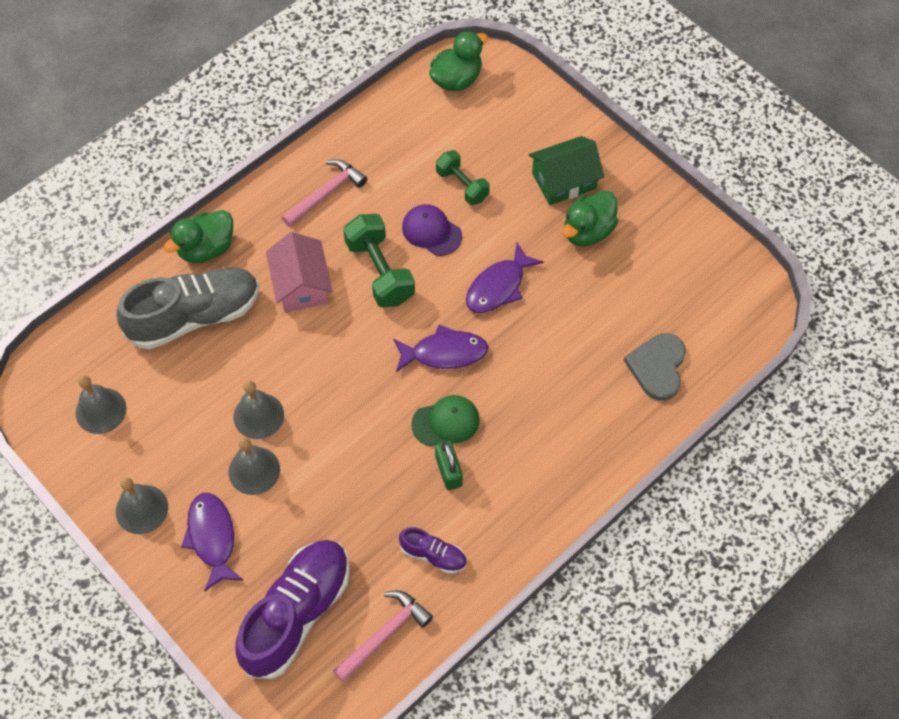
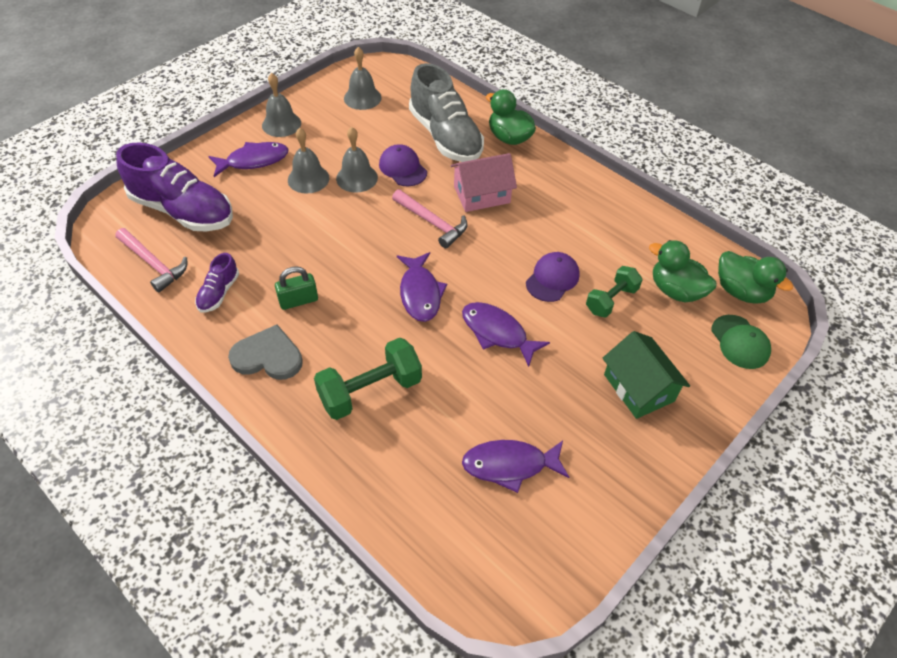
camera: 85 degrees right, 10 degrees down
(247, 365) = (403, 168): none -> purple cap
(326, 194) = (578, 204): pink hammer -> pink hammer (432, 222)
(380, 271) = (502, 244): green dumbbell -> green dumbbell (370, 391)
(446, 422) = (348, 297): green cap -> green cap (740, 342)
(587, 231) = (577, 410): green duck -> green duck (675, 290)
(643, 289) = (510, 465): none -> purple fish
(657, 367) = (411, 479): grey heart -> grey heart (268, 356)

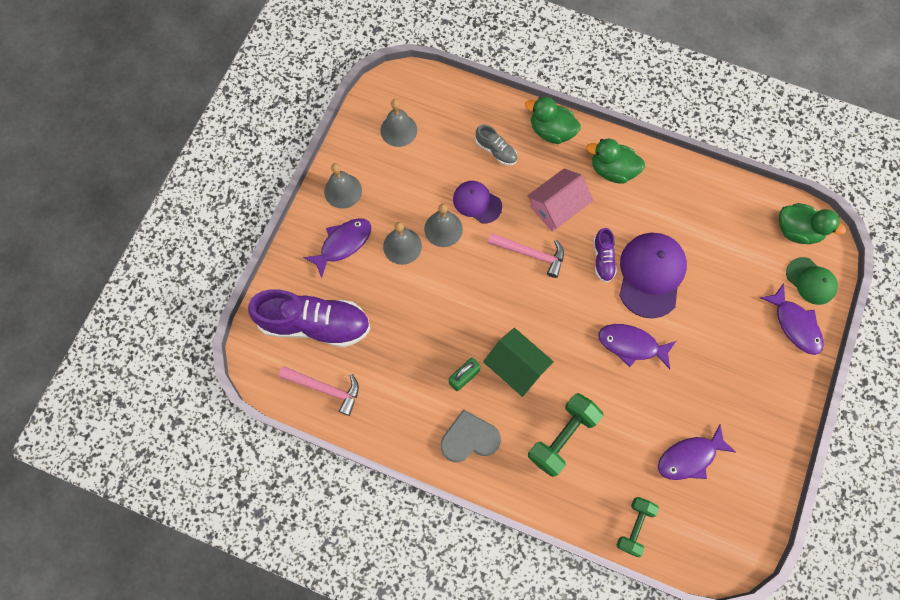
camera: 20 degrees left, 20 degrees up
(219, 293) = (396, 395): purple shoe -> purple shoe (603, 259)
(420, 293) = (555, 331): purple fish -> purple fish (794, 324)
(445, 137) = (496, 151): grey shoe -> grey shoe, size x0.47
(552, 279) = (651, 275): purple cap -> purple cap, size x1.68
(611, 300) = (703, 278): green dumbbell -> green dumbbell (634, 526)
(639, 387) = (753, 353): green house -> green house (516, 366)
(675, 290) = (748, 249): green duck -> green duck (612, 170)

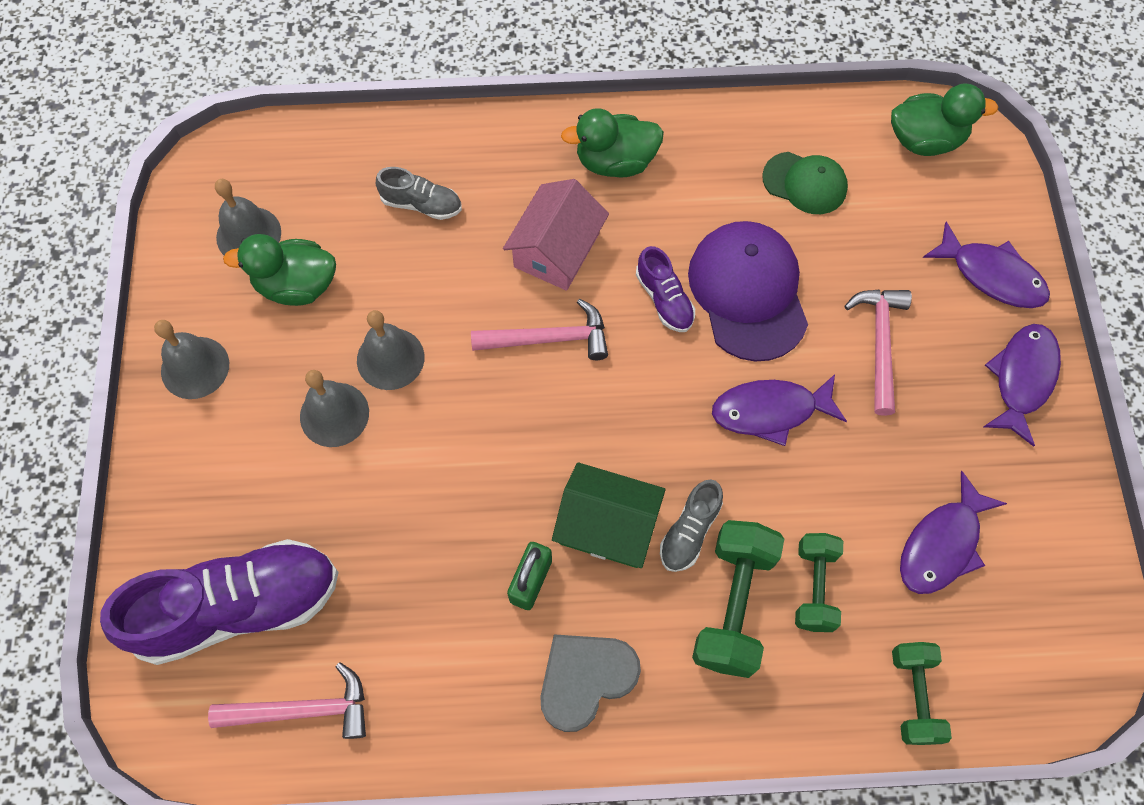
camera: 25 degrees left, 5 degrees down
(343, 244) = (231, 453): purple fish -> purple fish (1022, 379)
(477, 202) = (427, 295): purple cap -> none
(551, 131) = (495, 141): green duck -> green duck (296, 285)
(557, 389) = (689, 531): none -> grey shoe
(609, 447) = (814, 587): none -> green dumbbell
(710, 335) = (879, 344): none -> pink hammer
(810, 281) = (981, 203): green cap -> green cap (805, 183)

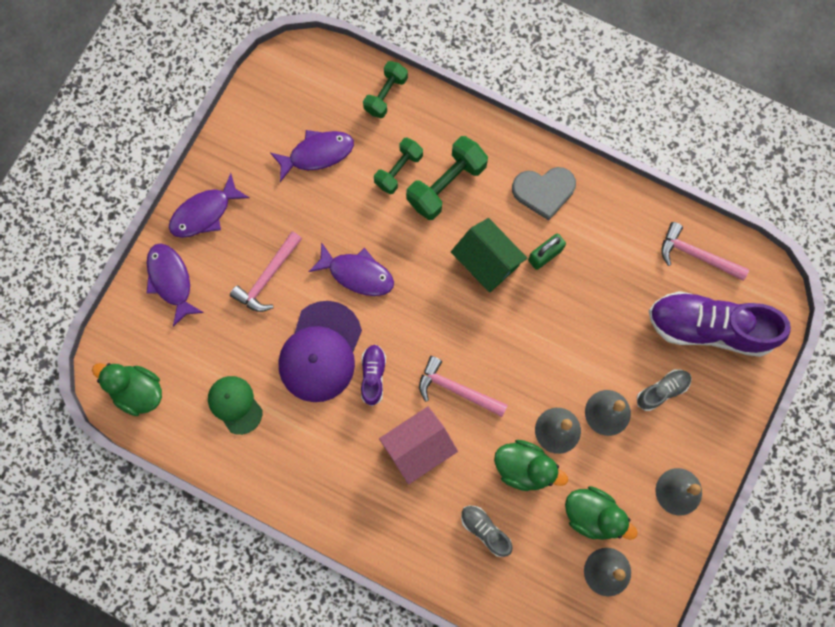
camera: 150 degrees left, 10 degrees up
(615, 162) = (343, 490): green duck -> green duck (524, 467)
(689, 531) = (445, 233): grey shoe -> grey shoe (662, 390)

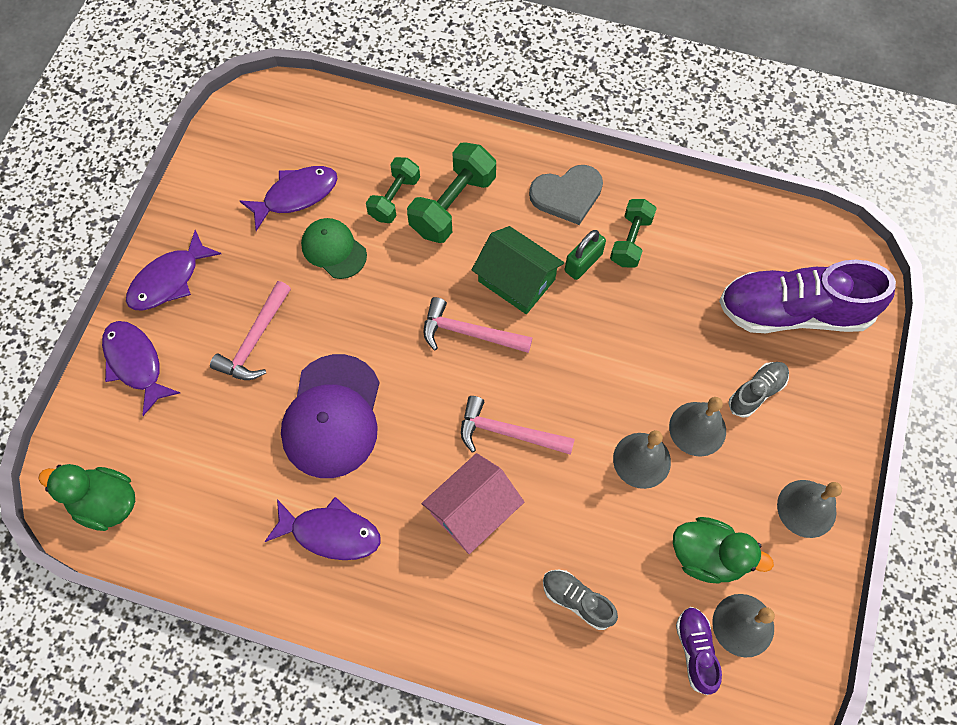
camera: 10 degrees left, 10 degrees down
(235, 404) = (233, 498): green cap -> green cap (333, 249)
(357, 273) = (363, 319): purple fish -> purple fish (330, 533)
(373, 376) = (402, 434): purple shoe -> purple shoe (695, 650)
(385, 95) = (366, 122): green dumbbell -> green dumbbell (630, 241)
(524, 467) = (610, 512): green duck -> none
(697, 255) = (758, 235): pink hammer -> pink hammer (469, 333)

